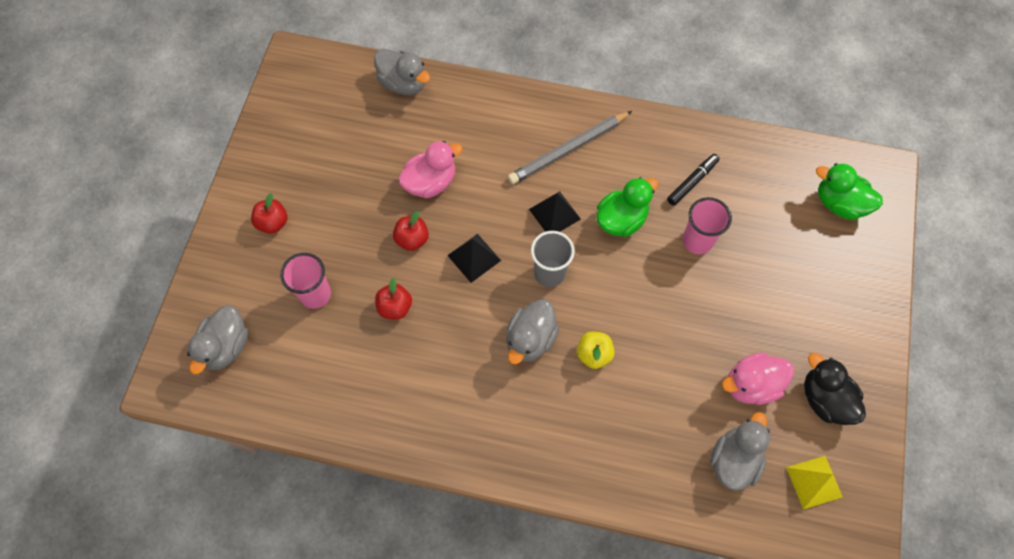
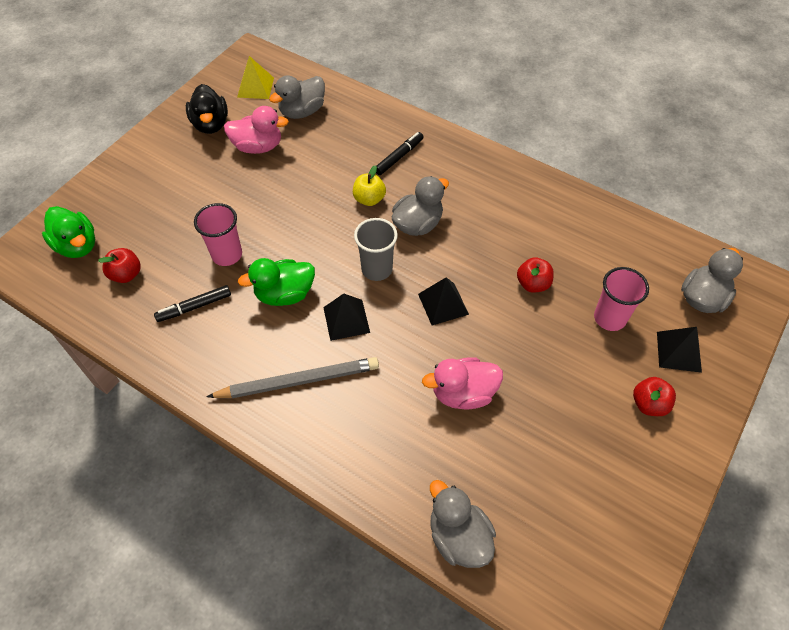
camera: 160 degrees left, 10 degrees down
(248, 280) = (678, 351): none -> black pyramid
(412, 239) = (500, 340): red apple -> red apple (126, 274)
(587, 427) = (399, 157): none -> black marker

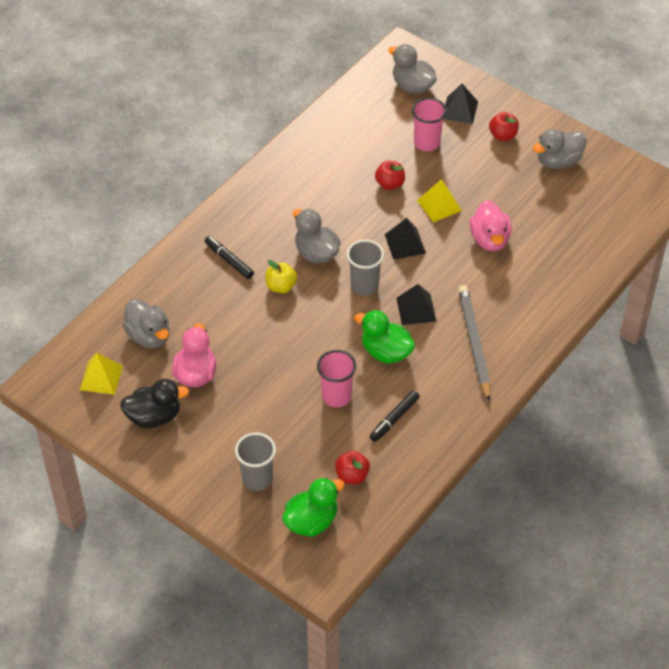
camera: 85 degrees left, 5 degrees down
(133, 201) = (257, 479): none -> grey cup
(194, 307) = (394, 419): black marker -> black marker turned 60 degrees clockwise
(284, 294) = (386, 352): green duck -> green duck turned 135 degrees clockwise
(458, 537) = (602, 254): grey duck -> grey duck (558, 161)
(509, 336) = (439, 205): none -> yellow pyramid

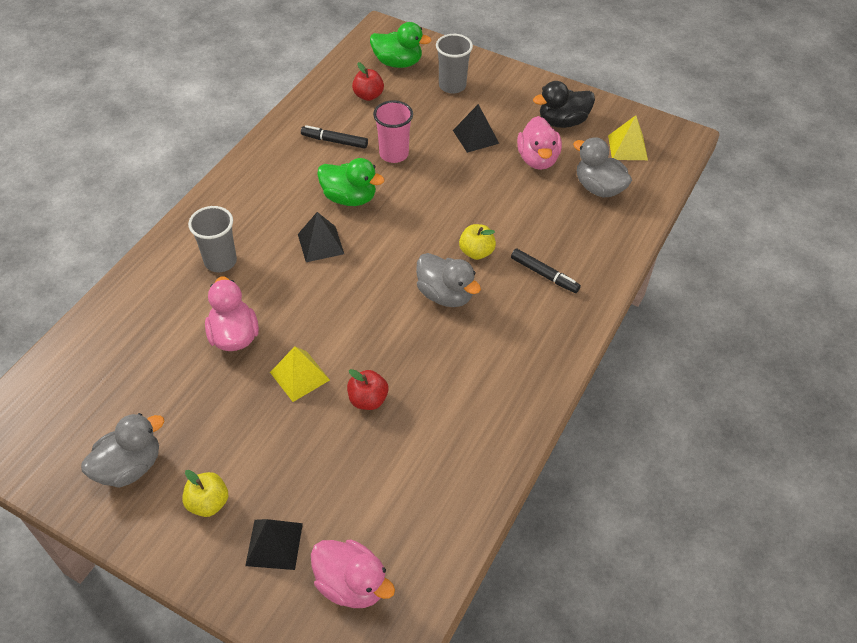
camera: 170 degrees right, 0 degrees up
(311, 521) = (398, 63): green duck -> green duck turned 120 degrees counterclockwise
(364, 285) = (382, 263): grey cup -> grey cup (220, 261)
(394, 419) = (334, 141): black marker -> black marker turned 105 degrees counterclockwise
(405, 244) = (340, 318): black pyramid -> black pyramid (475, 136)
(412, 86) = (351, 584): grey duck -> pink duck
(427, 143) = (322, 474): pink cup -> none
(474, 343) = (255, 216): grey pencil -> none
(503, 135) = (208, 503): red apple -> yellow apple

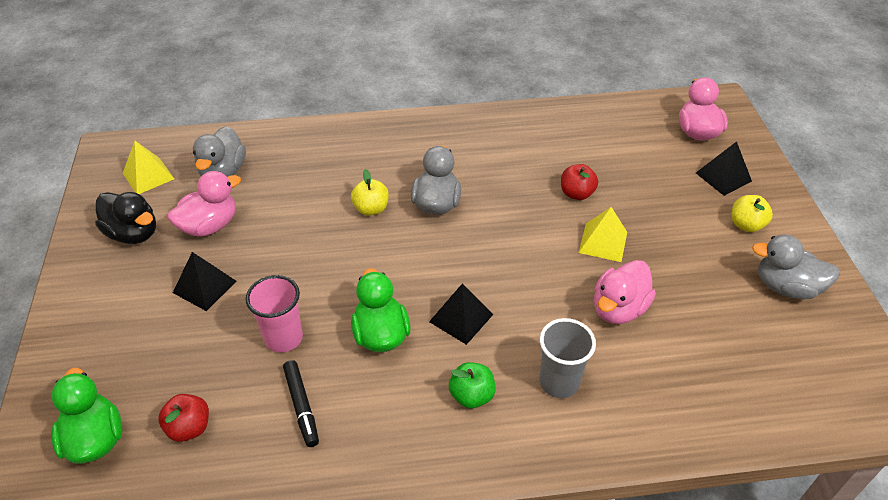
camera: 125 degrees left, 5 degrees down
(259, 215) = (471, 395): none -> green apple
(452, 86) = (118, 354): grey cup -> none
(544, 275) = (360, 160): black marker -> none

